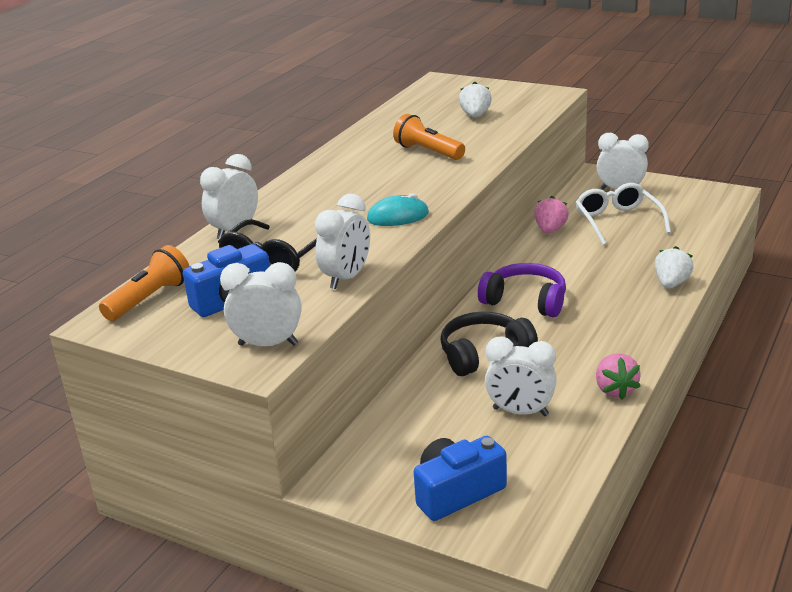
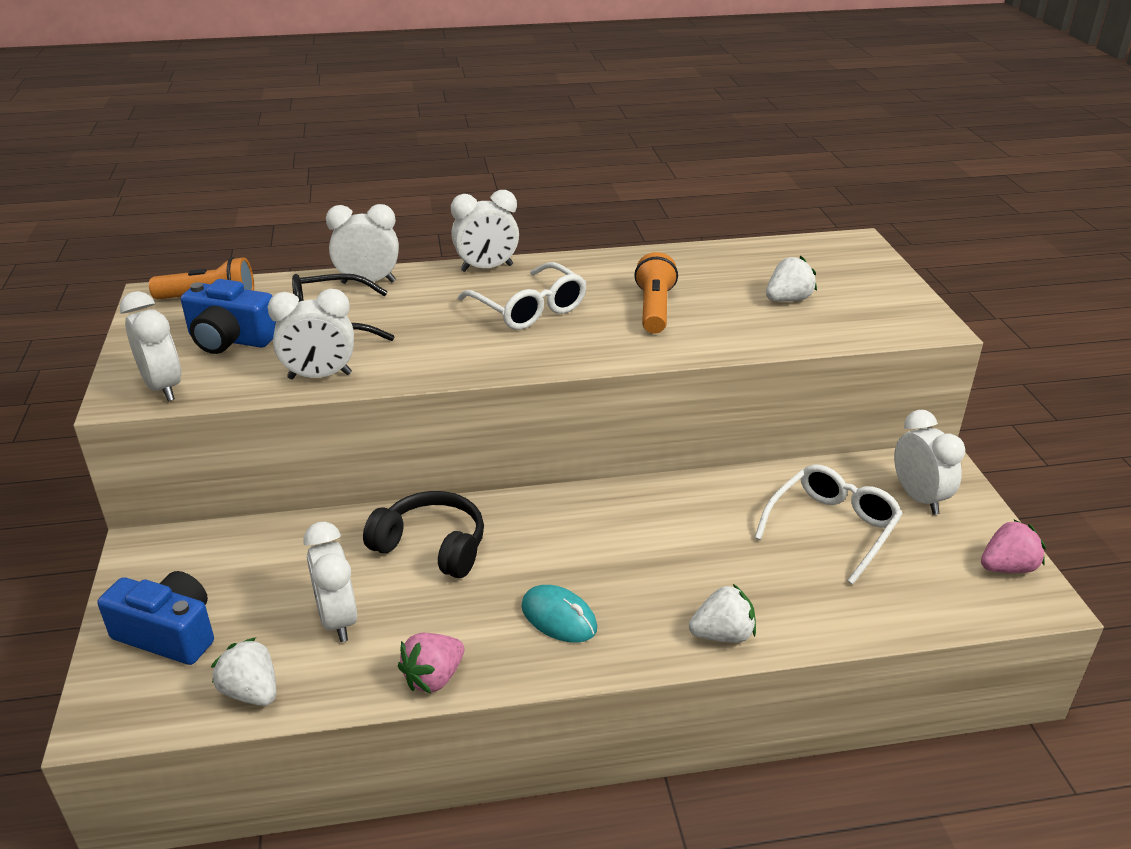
camera: 50 degrees right, 5 degrees up
(287, 186) = (487, 268): none -> white clock
(367, 187) = (529, 309): none -> white glasses
(398, 216) = (478, 352): turquoise mouse -> turquoise mouse (559, 618)
(525, 301) = (566, 531): purple headphones -> none
(550, 230) = (747, 483): pink strawberry -> pink strawberry (1007, 567)
(559, 467) = (251, 692): none -> white strawberry

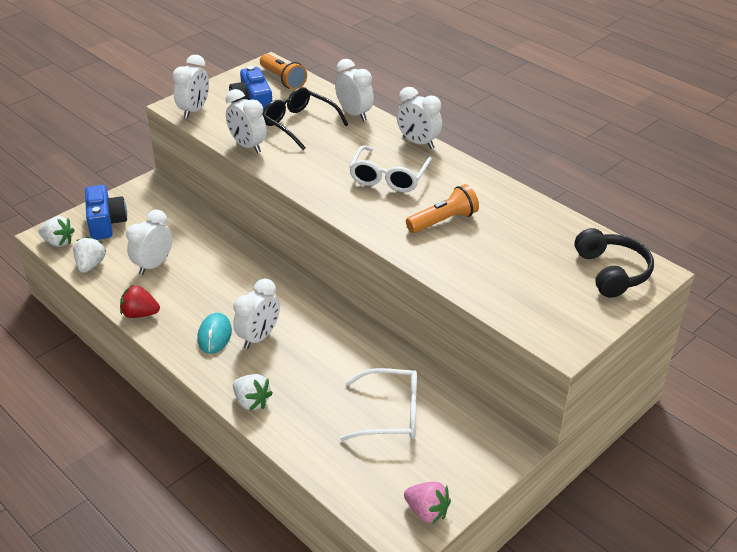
camera: 55 degrees right, 5 degrees up
(431, 546) = (230, 267): black headphones -> black headphones (612, 272)
(433, 678) = (140, 314): pink strawberry -> red strawberry
(788, 300) = (522, 269): white strawberry -> white strawberry (58, 242)
(918, 498) = (463, 445): white clock -> white clock (259, 337)

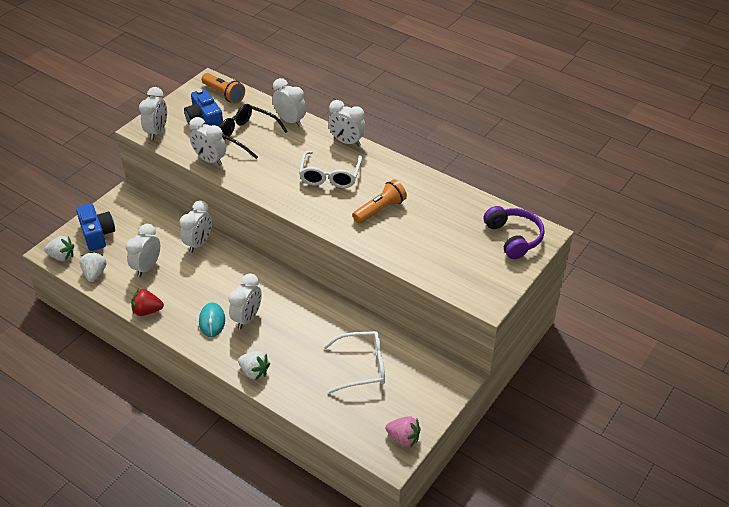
camera: 10 degrees left, 5 degrees up
(222, 246) = (199, 243): none -> white clock
(612, 272) = (513, 238): black headphones -> purple headphones

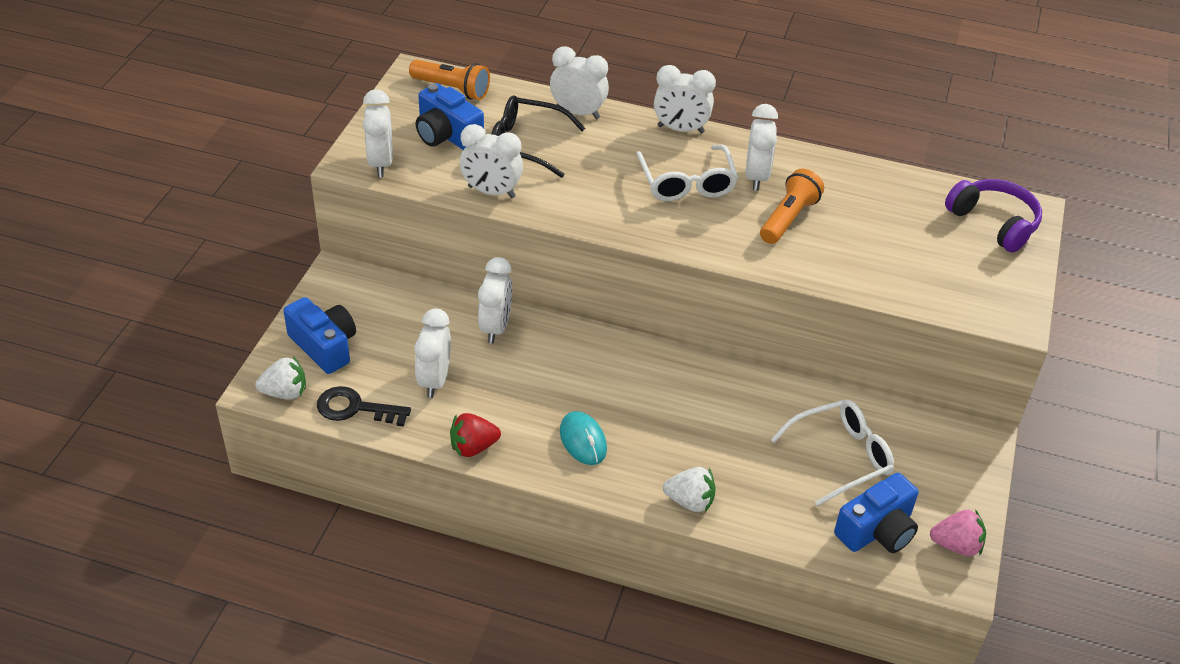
camera: 20 degrees left, 0 degrees up
(95, 274) = (355, 408): white strawberry -> black key
(247, 318) = (634, 424): white clock -> white clock (756, 177)
(358, 417) = (877, 530): none -> blue camera

